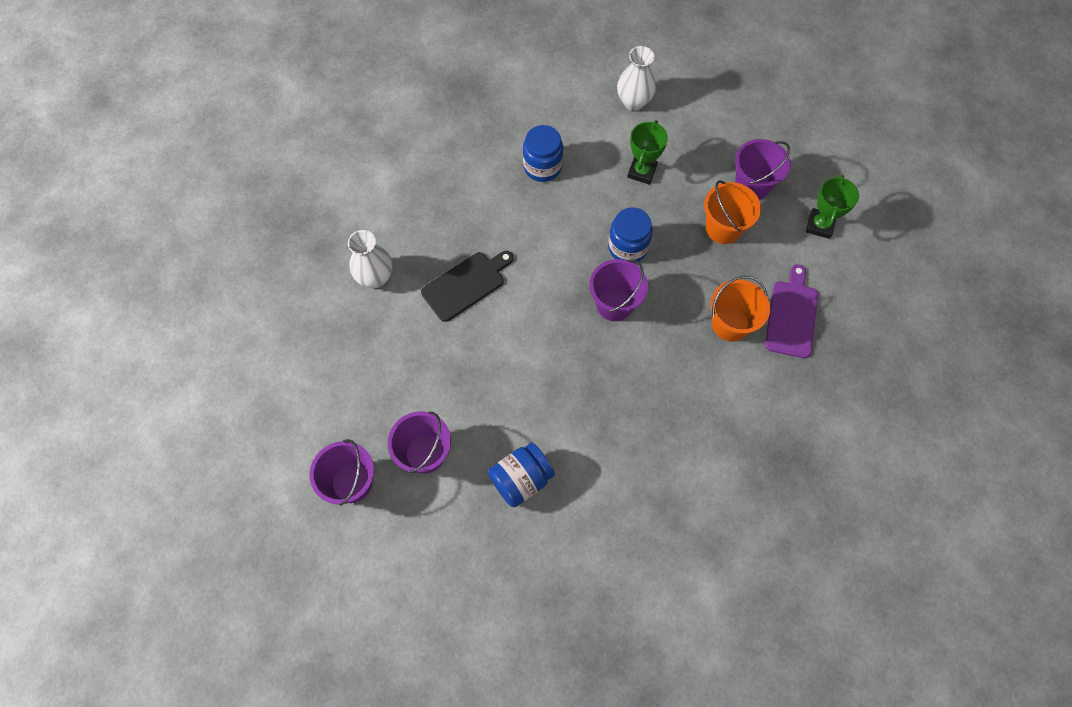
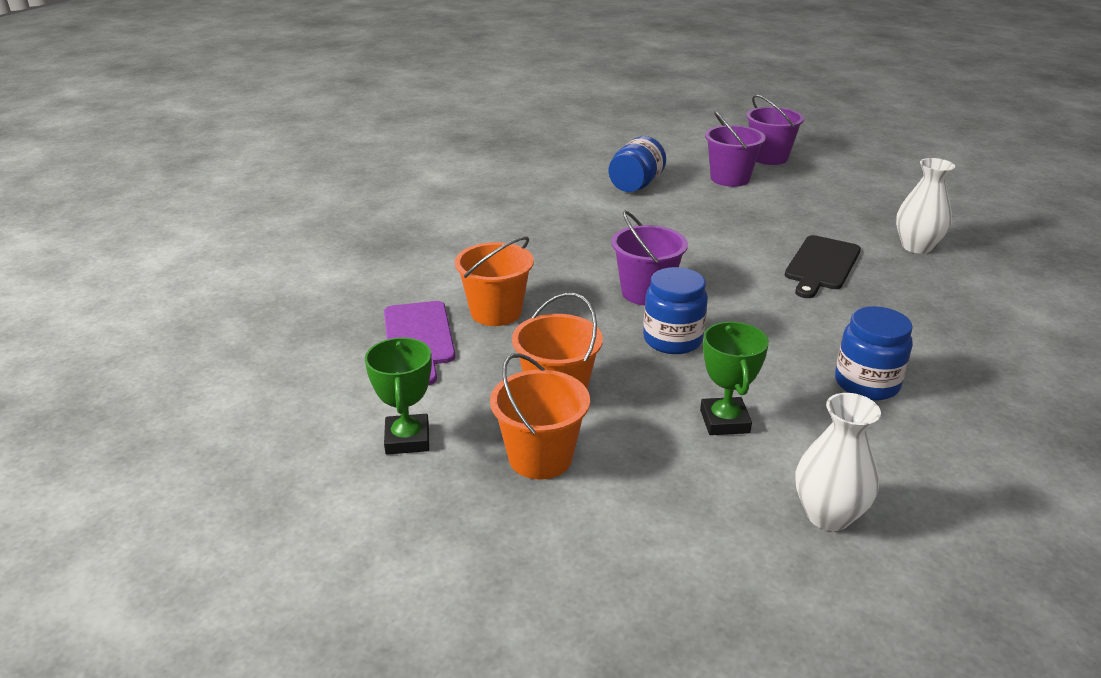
camera: 155 degrees right, 35 degrees down
(752, 185) = (540, 457): purple bucket -> orange bucket

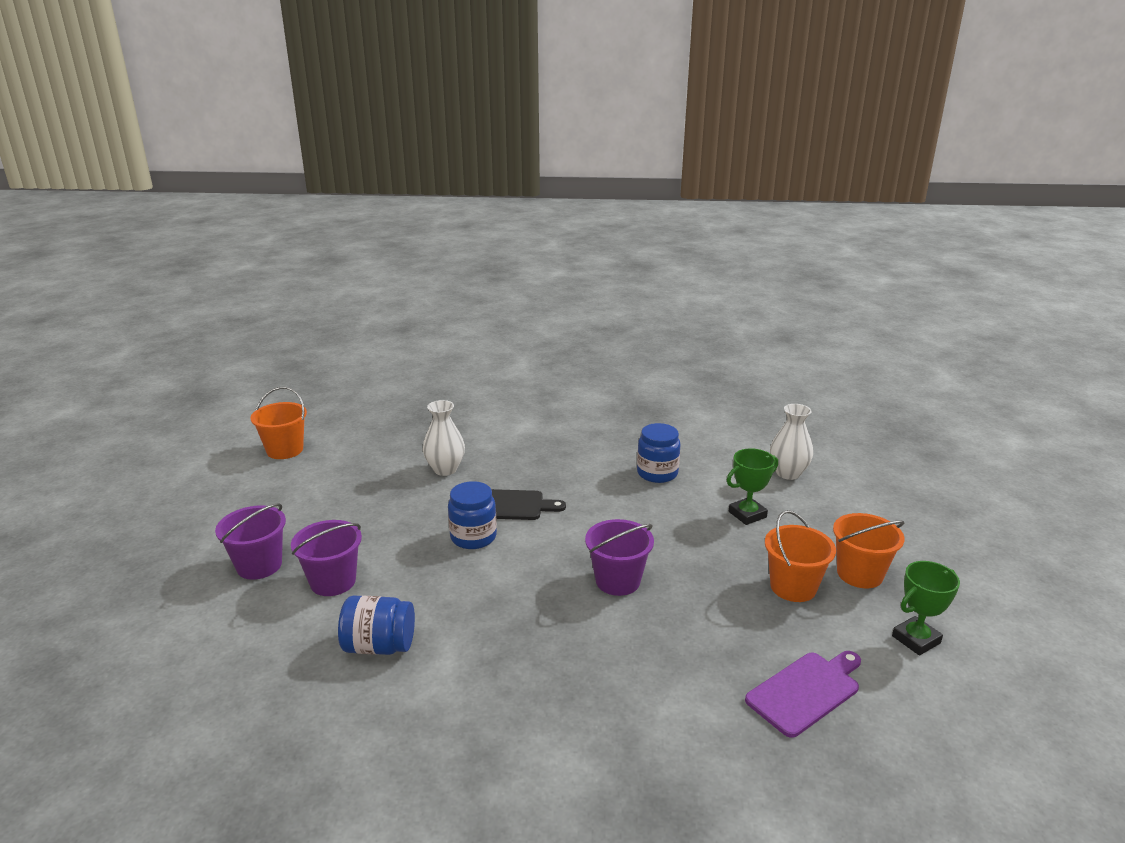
camera: 115 degrees left, 5 degrees down
(496, 312) = (723, 658): orange bucket -> orange bucket (285, 450)
(672, 340) = (676, 552): blue jar -> blue jar (473, 537)

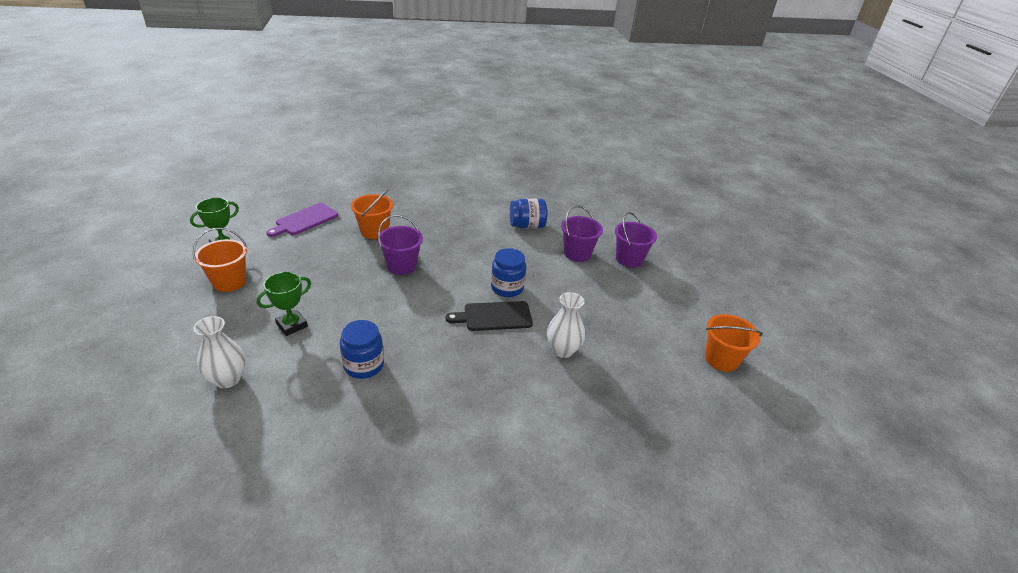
camera: 165 degrees right, 10 degrees up
(793, 587) = (283, 270): orange bucket -> orange bucket (374, 231)

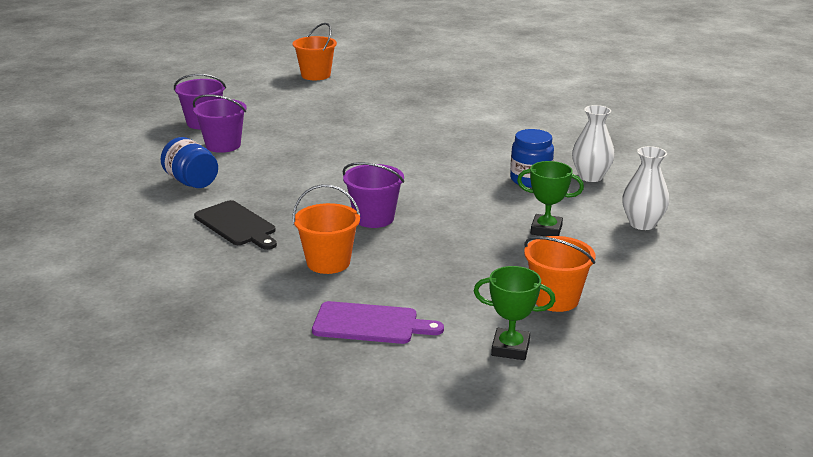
camera: 120 degrees left, 10 degrees down
(494, 316) = (386, 153): black cutting board -> black cutting board (237, 225)
(507, 288) = (334, 159): blue jar -> none
(563, 350) = (388, 120): white vase -> white vase (590, 177)

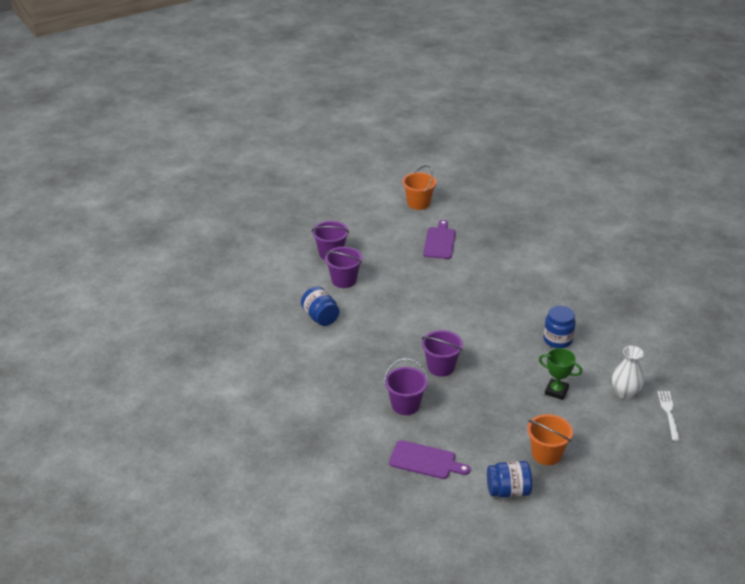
camera: 10 degrees right, 10 degrees up
(237, 225) = (349, 364): black cutting board -> none
(328, 262) = (405, 405): orange bucket -> purple bucket
(349, 104) = (440, 242): none -> purple cutting board
(510, 348) = (508, 491): green trophy -> blue jar
(590, 177) = (602, 341): white vase -> none
(711, 239) = (668, 413): none -> white fork

